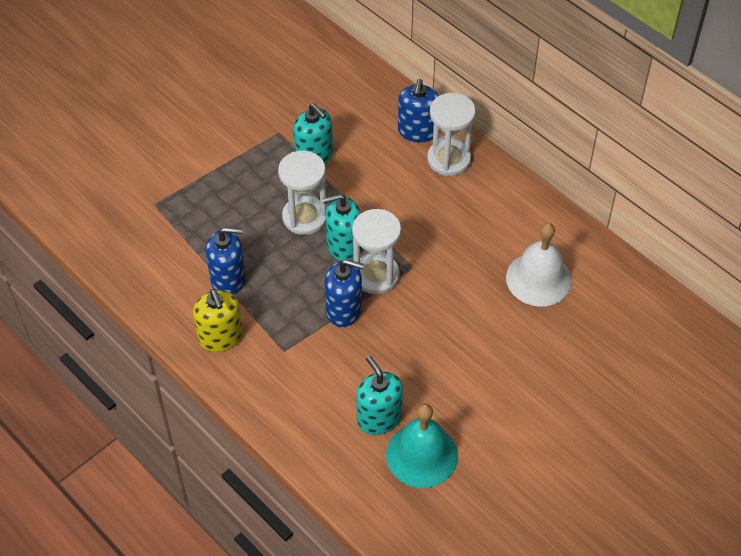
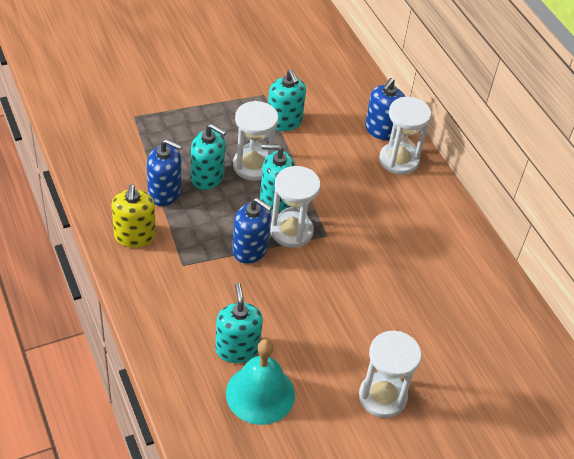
camera: 15 degrees right, 5 degrees down
(264, 246) = (207, 177): none -> turquoise soap dispenser
(538, 279) = (435, 282): white bell -> none
(538, 414) = (382, 396): none -> white hourglass

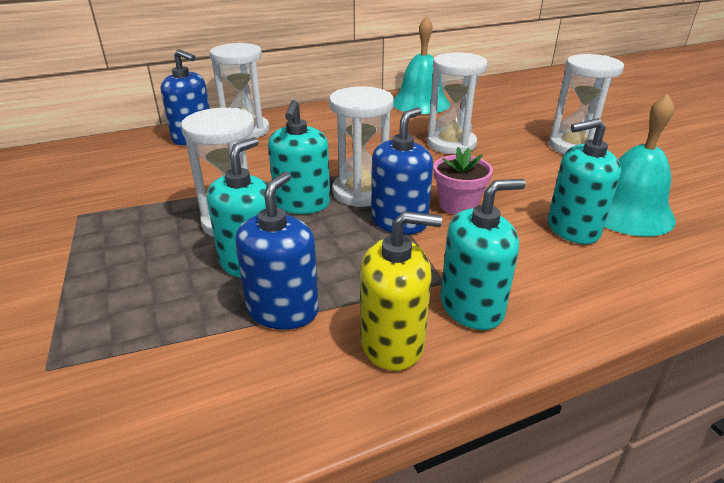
camera: 85 degrees left, 15 degrees down
(272, 286) = (458, 205): none -> pink flower pot
(284, 121) = (149, 197): turquoise soap dispenser -> turquoise soap dispenser (472, 307)
(381, 299) = (451, 144): none -> white hourglass
(483, 289) = (420, 103): none -> turquoise bell

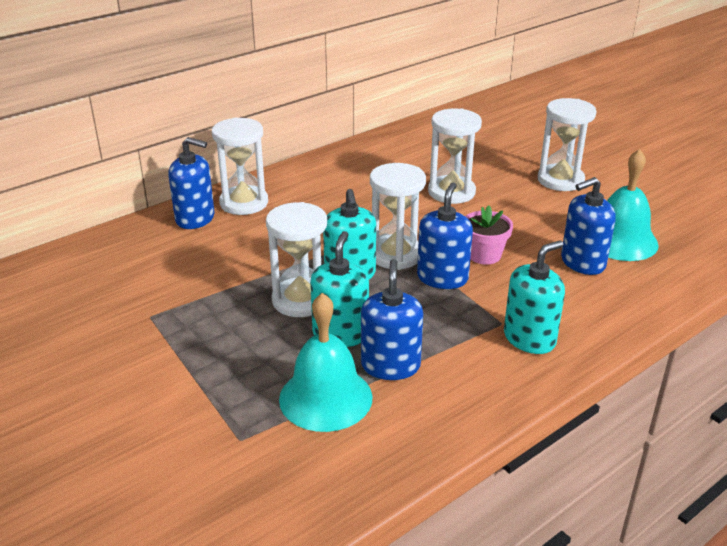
camera: 15 degrees left, 0 degrees up
(392, 343) = (484, 374): yellow soap dispenser -> none
(420, 103) = (400, 146): turquoise bell -> turquoise bell (325, 398)
(573, 229) = (582, 262): turquoise soap dispenser -> blue soap dispenser

